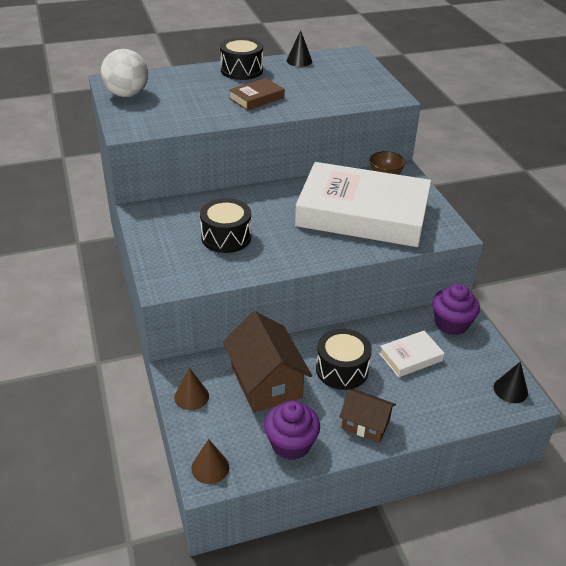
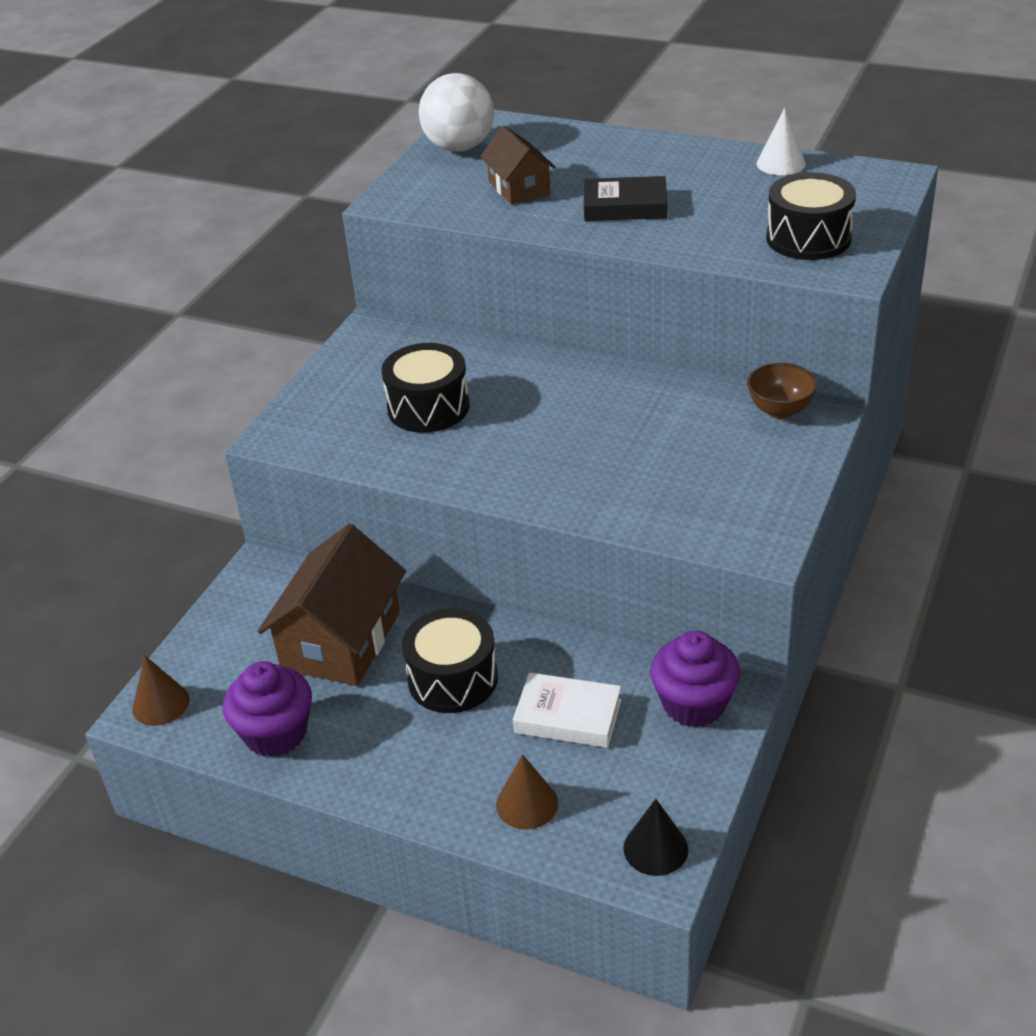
camera: 45 degrees right, 0 degrees up
(191, 396) = (239, 609): brown cone -> brown cone (527, 804)
(241, 70) = (667, 155): black drum -> black drum (808, 238)
(256, 98) = (625, 206): brown book -> black book
(299, 61) = (781, 163): black cone -> white cone
(362, 213) = (661, 454): white book -> none
(365, 424) = (392, 766): brown house -> brown house (519, 188)

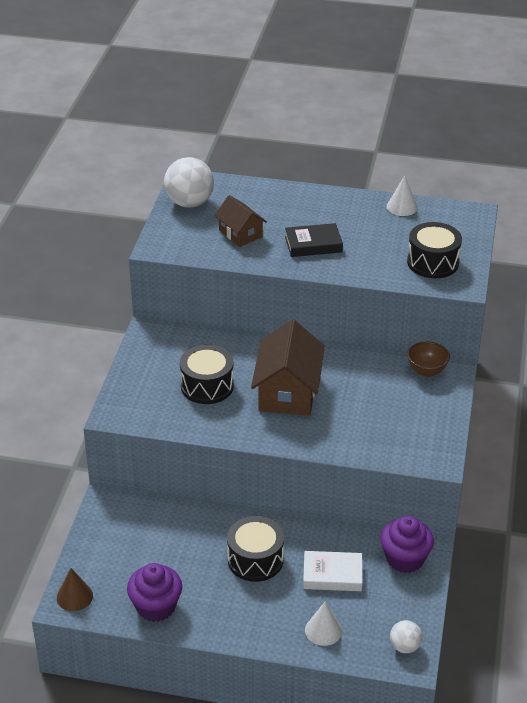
camera: 15 degrees left, 0 degrees up
(341, 640) = (177, 543): brown house -> brown house (288, 391)
(527, 804) = (323, 630): brown cone -> white cone
(655, 848) = (404, 646): black cone -> white ball

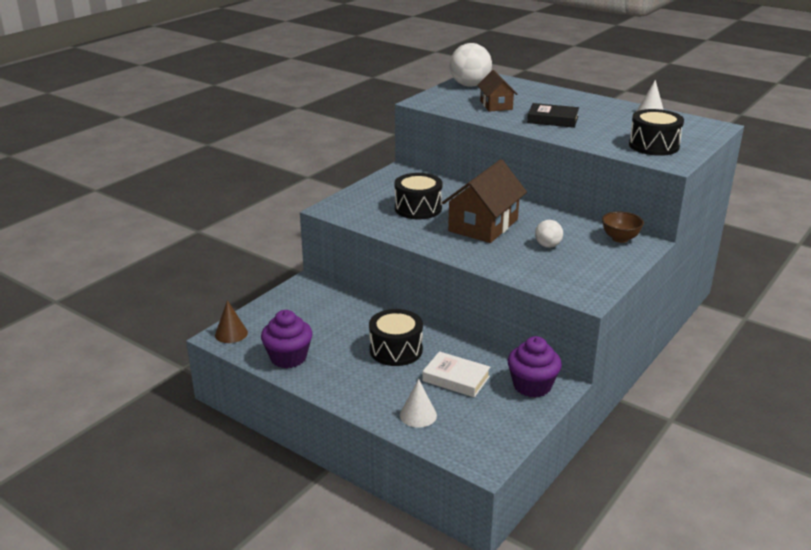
camera: 25 degrees right, 10 degrees down
(404, 646) = (486, 450): white ball -> white ball (547, 245)

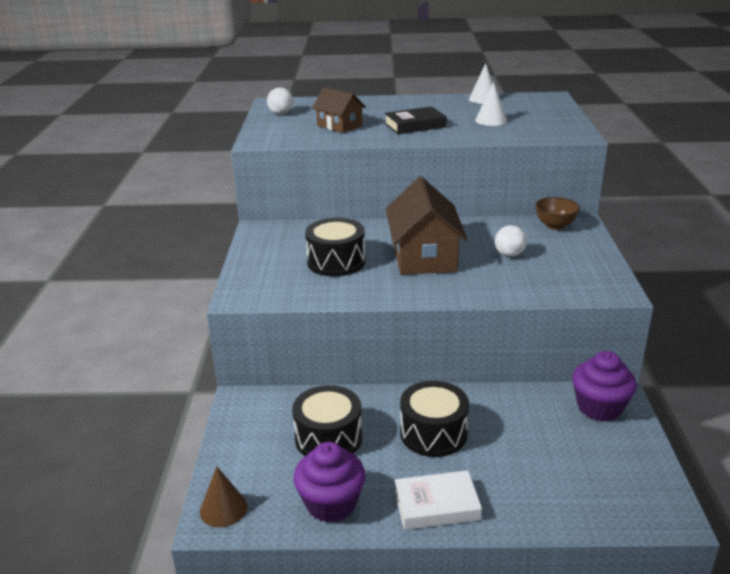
camera: 35 degrees left, 0 degrees up
(418, 415) = (548, 497): white cone -> white cone (491, 120)
(456, 378) = (528, 435): white book -> white book (436, 505)
(469, 85) = (281, 114): white ball -> white ball, size x0.53
(653, 146) = (537, 125): black drum -> black drum (328, 438)

